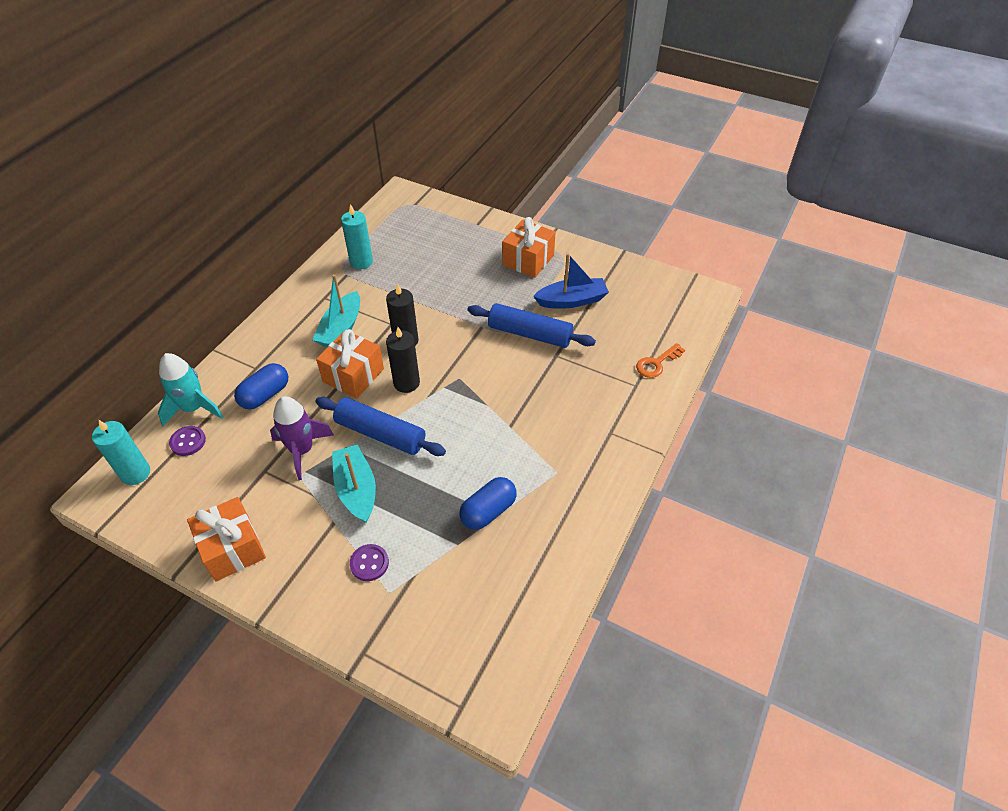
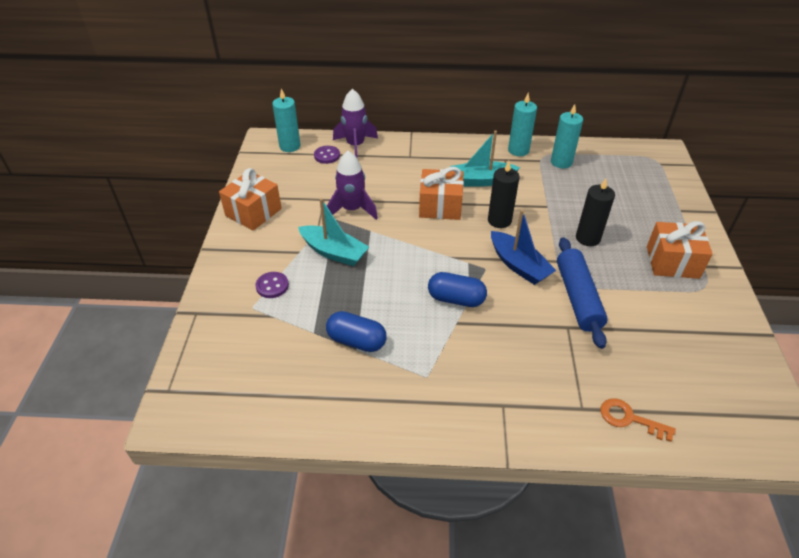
camera: 65 degrees right, 5 degrees down
(194, 408) = (355, 146): turquoise rocket -> purple rocket
(265, 395) = (389, 171): blue capsule -> blue capsule (456, 299)
(319, 282) = (518, 150): none -> turquoise candle
(356, 489) = (334, 252): turquoise boat -> turquoise boat turned 75 degrees clockwise
(380, 434) = (394, 244): blue rolling pin -> none
(406, 383) = (455, 238): black candle -> black candle (588, 238)
(572, 300) = (651, 314): blue boat -> blue boat (519, 265)

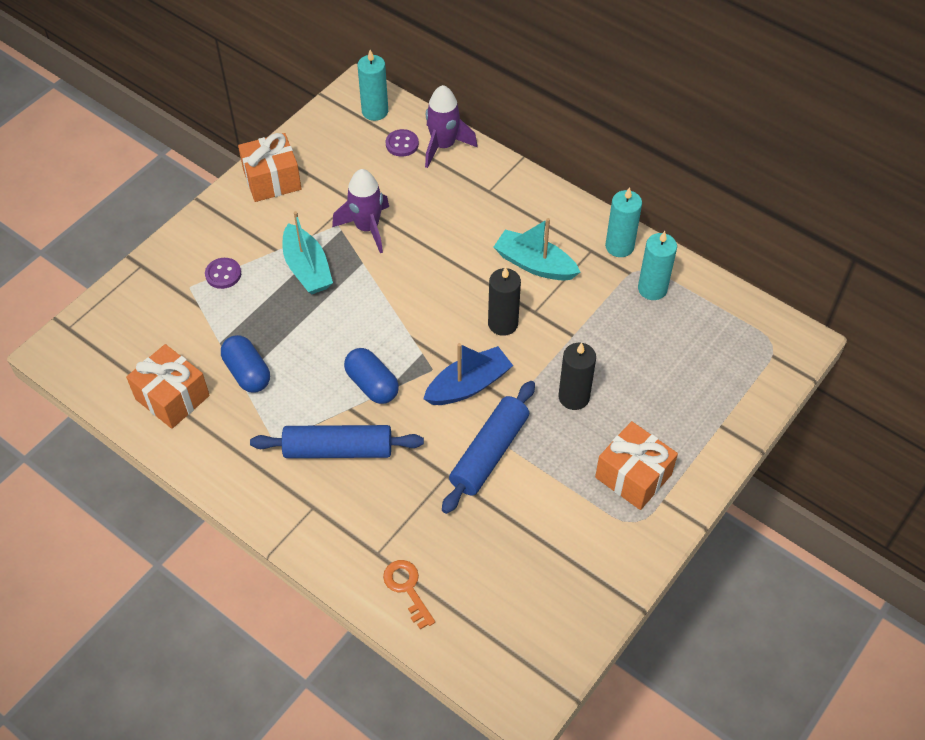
camera: 35 degrees right, 10 degrees up
(440, 206) = (459, 272): orange gift -> orange gift (172, 397)
(478, 354) = (338, 449): none -> blue rolling pin
(519, 265) = (468, 385): blue boat -> blue boat turned 120 degrees counterclockwise

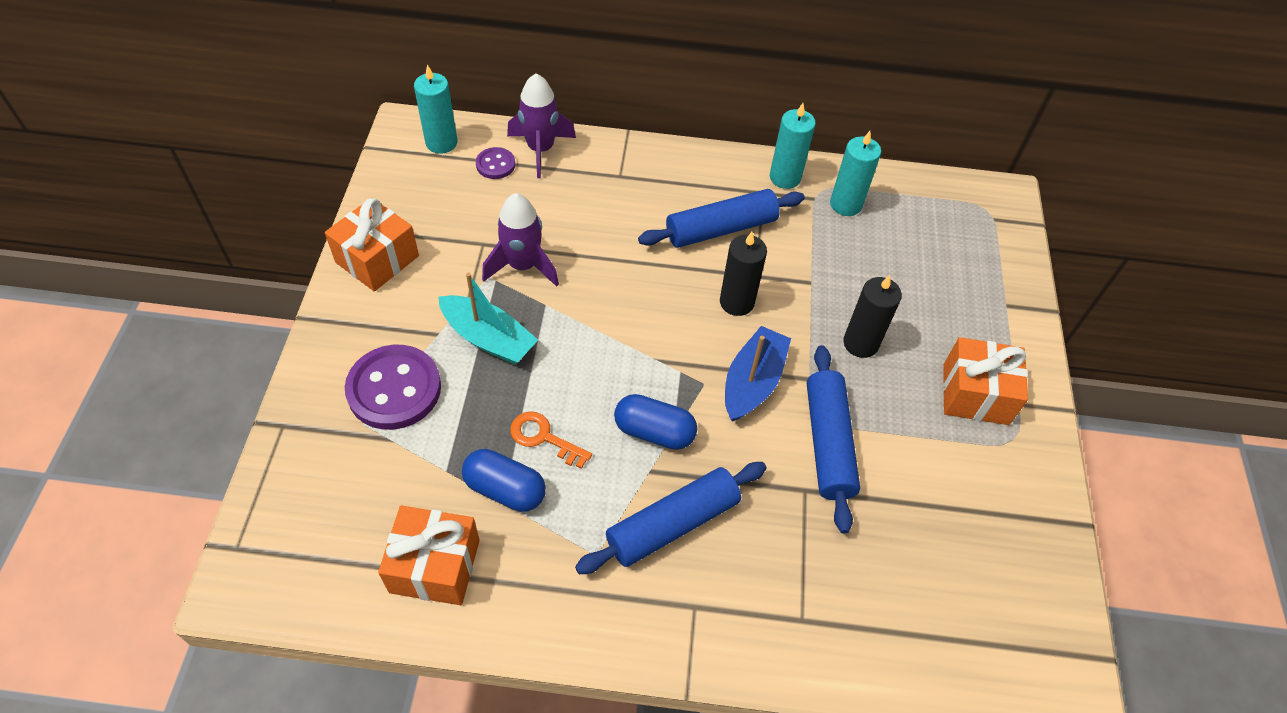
camera: 35 degrees left, 0 degrees up
(223, 274) = (394, 389): purple button -> purple button, size x1.99
(407, 588) = (864, 641): orange key -> orange key (544, 437)
(534, 264) = (721, 229): turquoise boat -> blue rolling pin

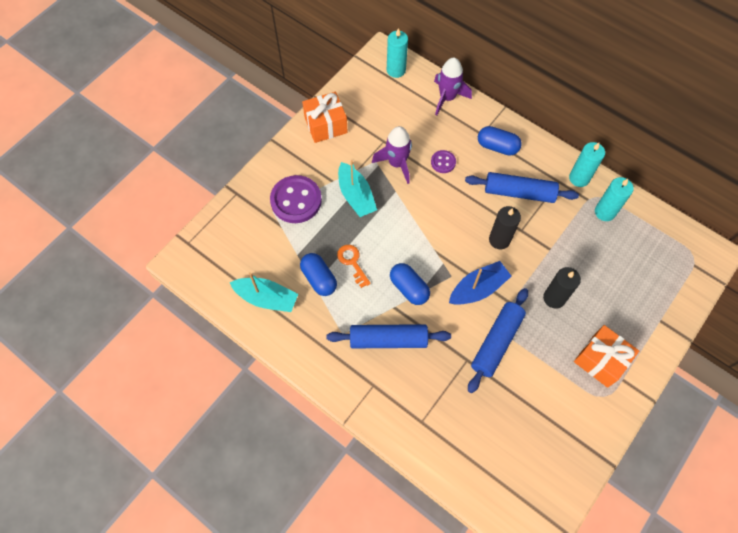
camera: 35 degrees right, 10 degrees up
(435, 566) = (266, 298): orange gift -> turquoise boat
(495, 164) = (417, 96): purple button -> purple button (443, 162)
(652, 183) = (497, 147): none -> blue capsule

